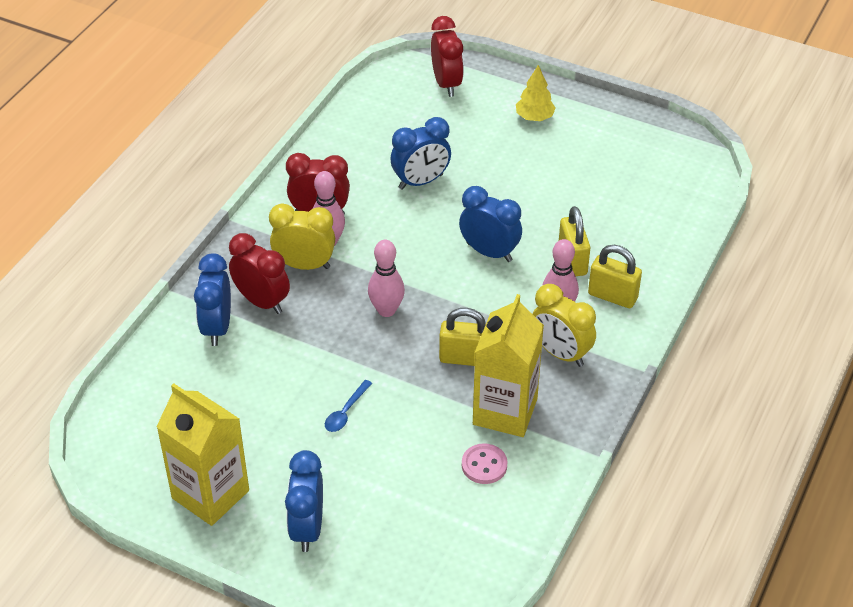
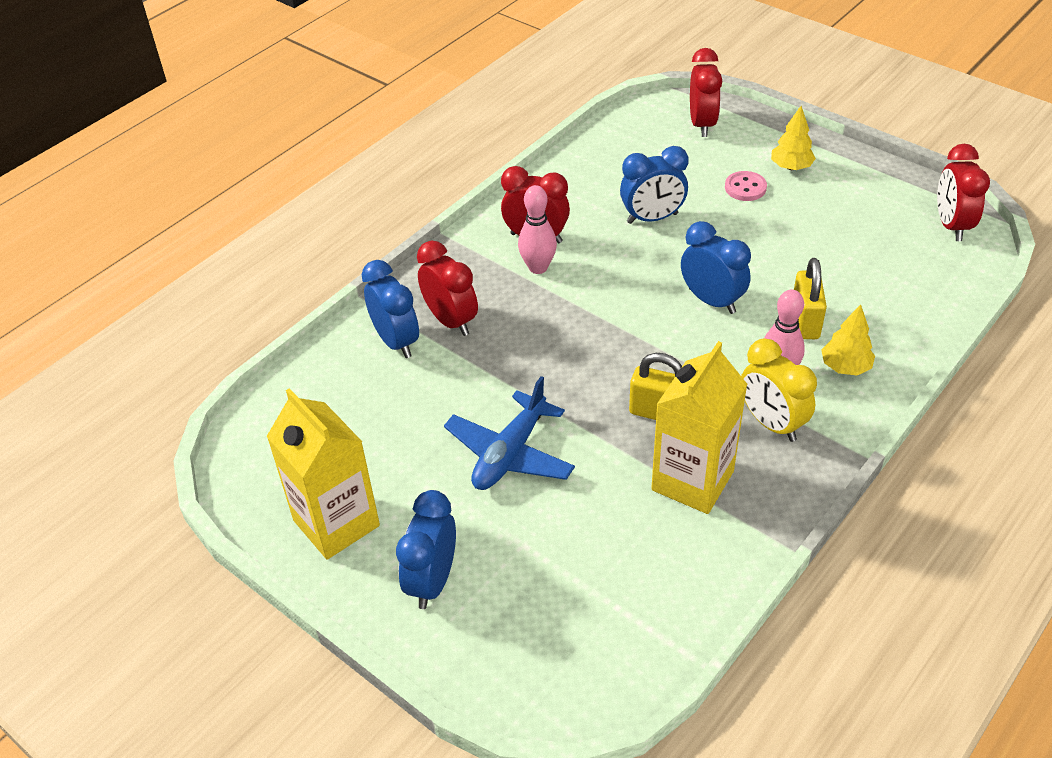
camera: 15 degrees right, 0 degrees up
(217, 327) = (396, 341): blue clock -> blue clock turned 135 degrees clockwise
(304, 265) = (506, 289): yellow clock -> none
(346, 412) = (510, 453): blue spoon -> blue plane
(386, 310) = (583, 348): pink bowling pin -> none
(484, 465) = (654, 540): pink button -> pink button (745, 188)
(612, 296) = (845, 367): yellow padlock -> yellow tree
(681, 157) = (951, 225): none -> red clock

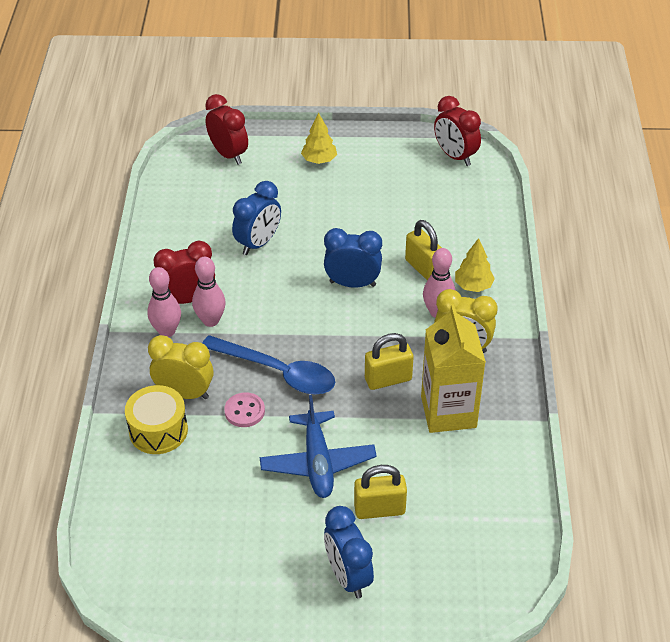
camera: 40 degrees left, 0 degrees up
(336, 523) = (244, 581): yellow carton -> none
(396, 341) = (158, 430): blue clock -> yellow drum
(451, 321) = (184, 393): red clock -> yellow clock
(489, 257) = (167, 331): none -> pink bowling pin
(526, 535) = (379, 509): none -> yellow padlock
(555, 347) = (277, 372): none -> blue spoon
(745, 188) = (302, 190): pink button -> pink button (244, 411)

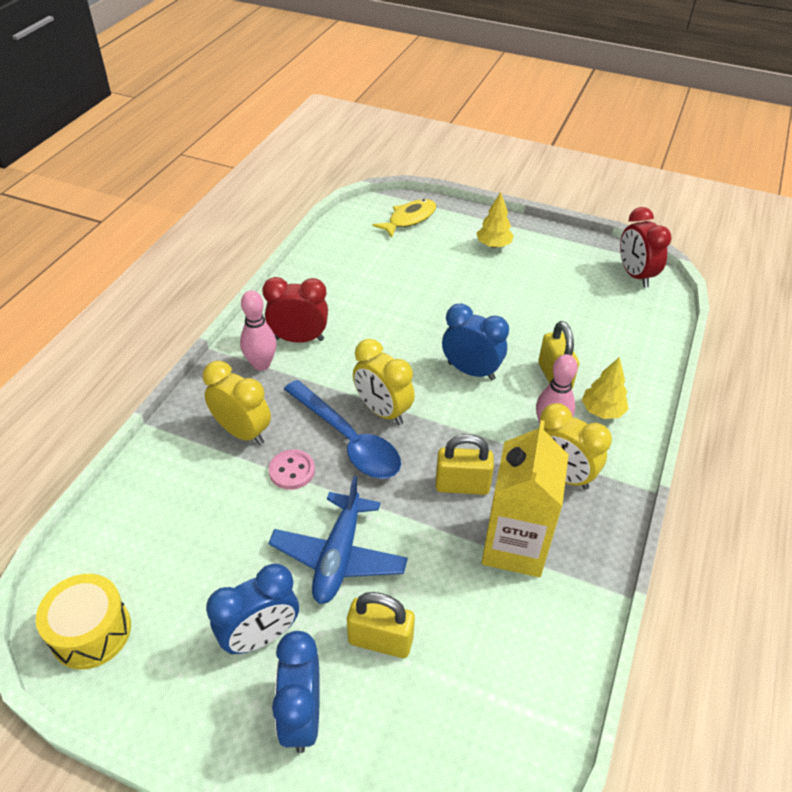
camera: 20 degrees right, 0 degrees up
(158, 430) = (194, 463): yellow drum -> yellow drum (91, 632)
(210, 320) = (309, 366): pink bowling pin -> none
(228, 154) = (409, 219): red clock -> yellow fish
(258, 243) = (395, 305): blue clock -> blue clock (260, 637)
(294, 340) = (383, 411): none -> yellow clock

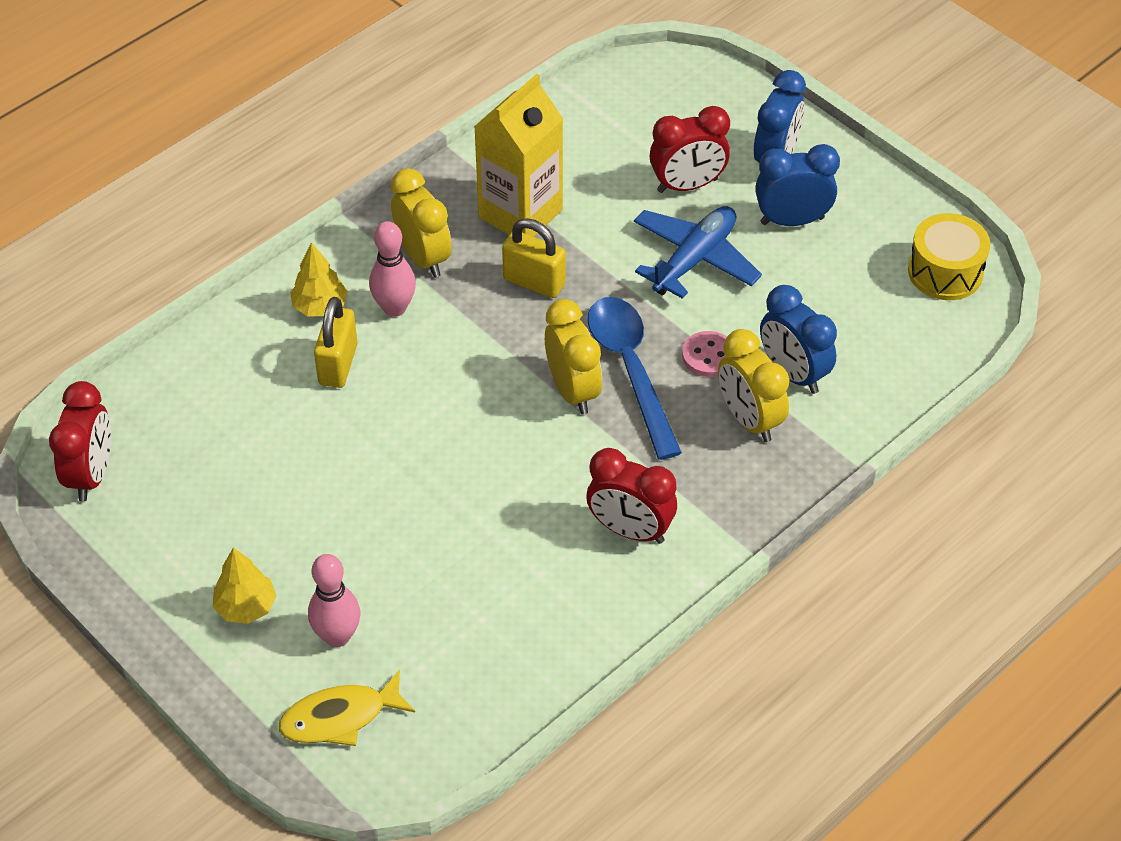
camera: 155 degrees left, 5 degrees up
(261, 364) = (695, 506): pink bowling pin -> pink bowling pin (337, 636)
(380, 640) = (687, 185): yellow padlock -> red clock
(471, 371) = (434, 406): blue clock -> blue clock (793, 373)

